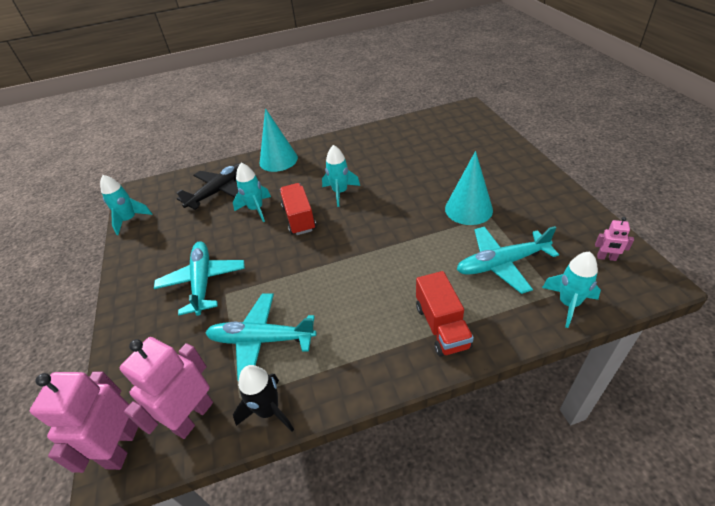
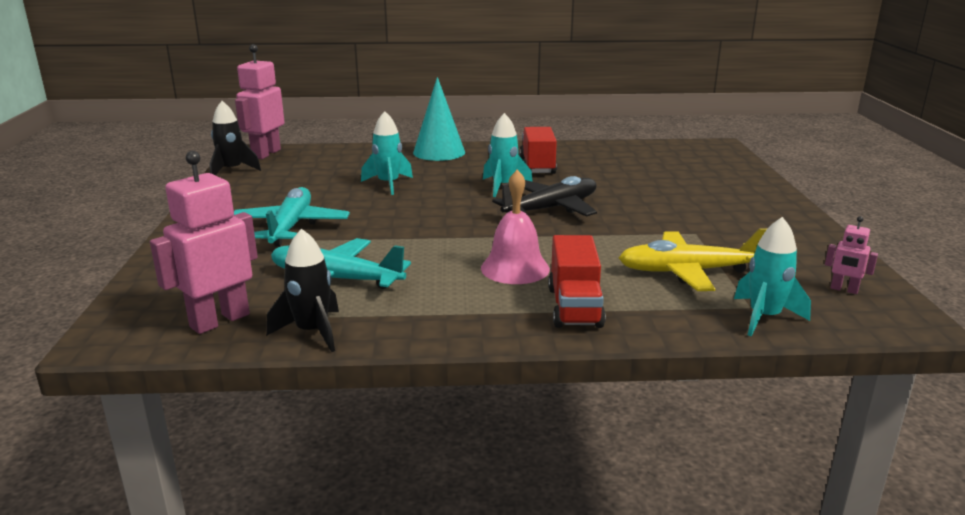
camera: 10 degrees right, 20 degrees down
(122, 446) = (125, 327): pink robot -> pink robot (266, 154)
(130, 220) = (232, 171): turquoise rocket -> black rocket
(219, 191) = (351, 165): black plane -> black plane (551, 208)
(299, 218) = (438, 198): red truck -> red truck (537, 166)
(384, 291) = (515, 268): none -> pink bell
(468, 209) = (668, 223): turquoise cone -> none
(502, 264) = (688, 272): turquoise plane -> yellow plane

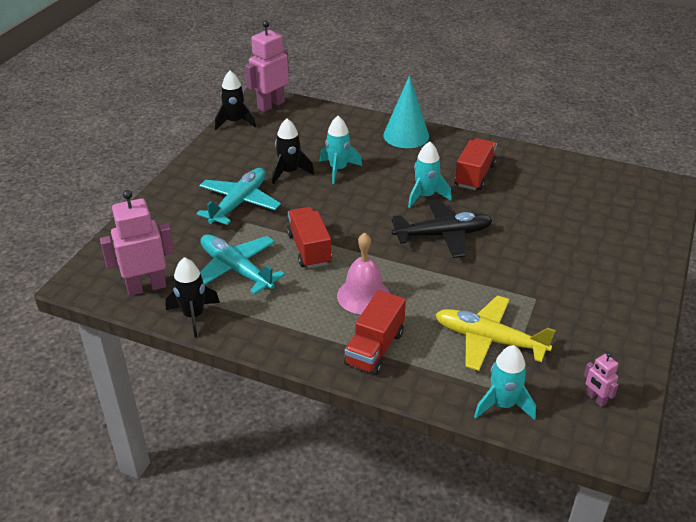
camera: 25 degrees right, 15 degrees up
(333, 195) = (289, 172): none -> black rocket
(413, 246) = (309, 249): none -> red truck

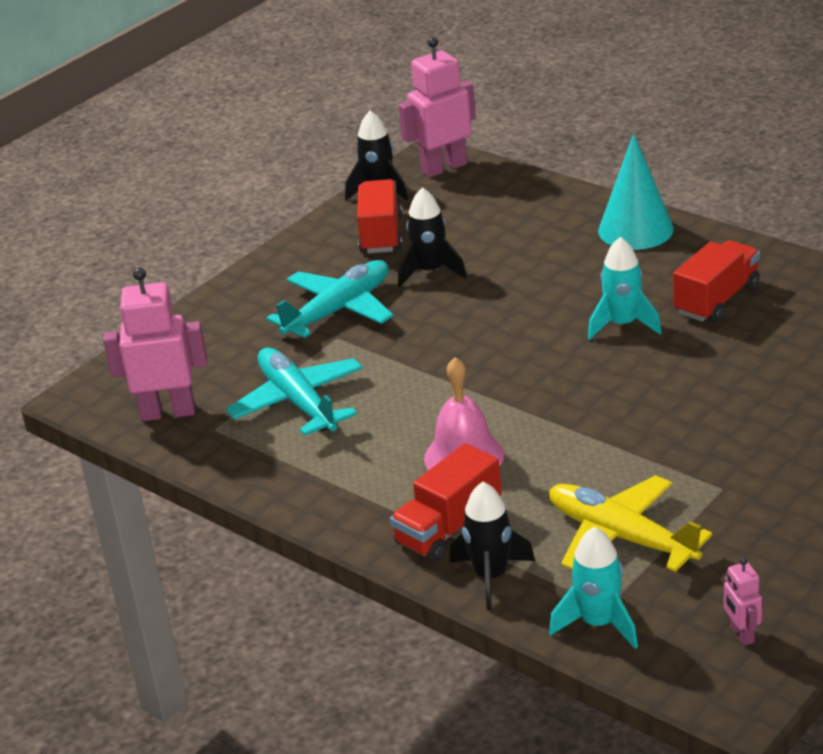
camera: 20 degrees right, 5 degrees down
(193, 316) = (217, 456): black rocket -> black rocket (491, 577)
(309, 249) = (413, 384): red truck -> red truck (381, 234)
(338, 169) = (506, 273): turquoise rocket -> none
(442, 235) = (622, 384): black plane -> none

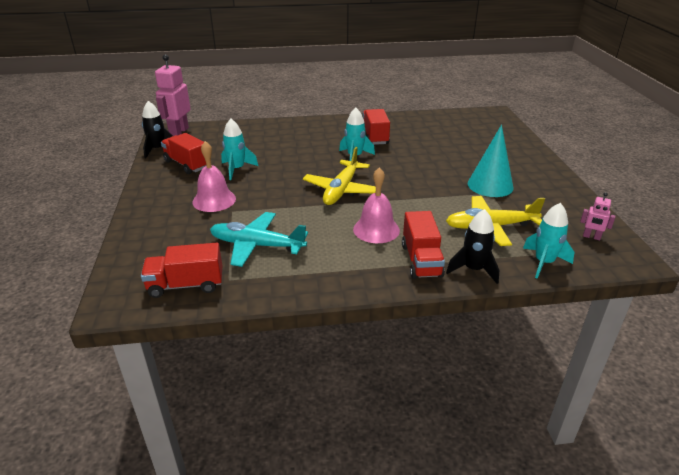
camera: 50 degrees left, 0 degrees up
(168, 412) = (186, 285): pink robot -> red truck
(338, 310) = (214, 200): turquoise plane -> pink bell
(430, 271) = (237, 169): black rocket -> turquoise rocket
(515, 373) = (341, 190): none -> yellow plane
(635, 230) = (303, 126): turquoise cone -> turquoise cone (490, 185)

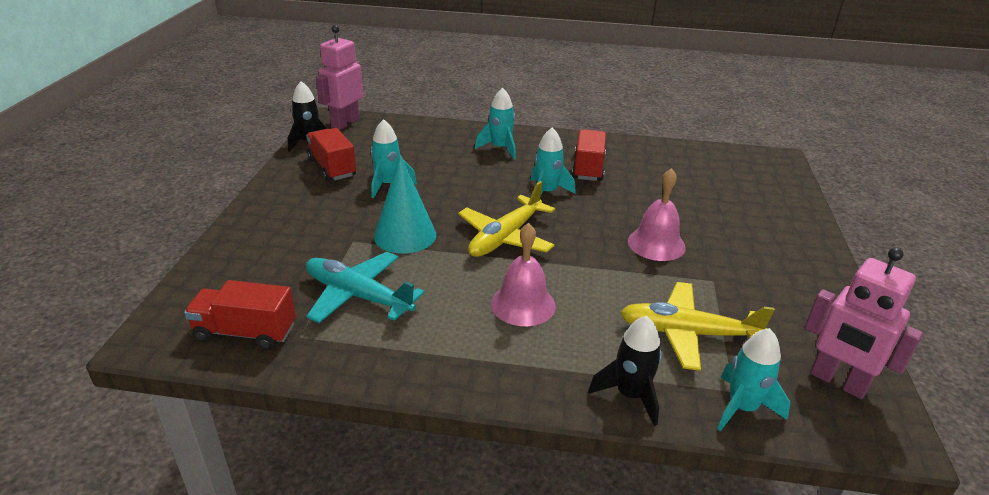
camera: 15 degrees right, 0 degrees up
(214, 200) = (339, 222): pink bell -> pink bell (656, 244)
(306, 133) = (500, 148): none -> turquoise rocket
(421, 260) = (562, 364): red truck -> none
(490, 185) = (718, 268): turquoise cone -> turquoise cone (405, 235)
(591, 237) = (838, 382): pink robot -> pink robot, size x2.06

